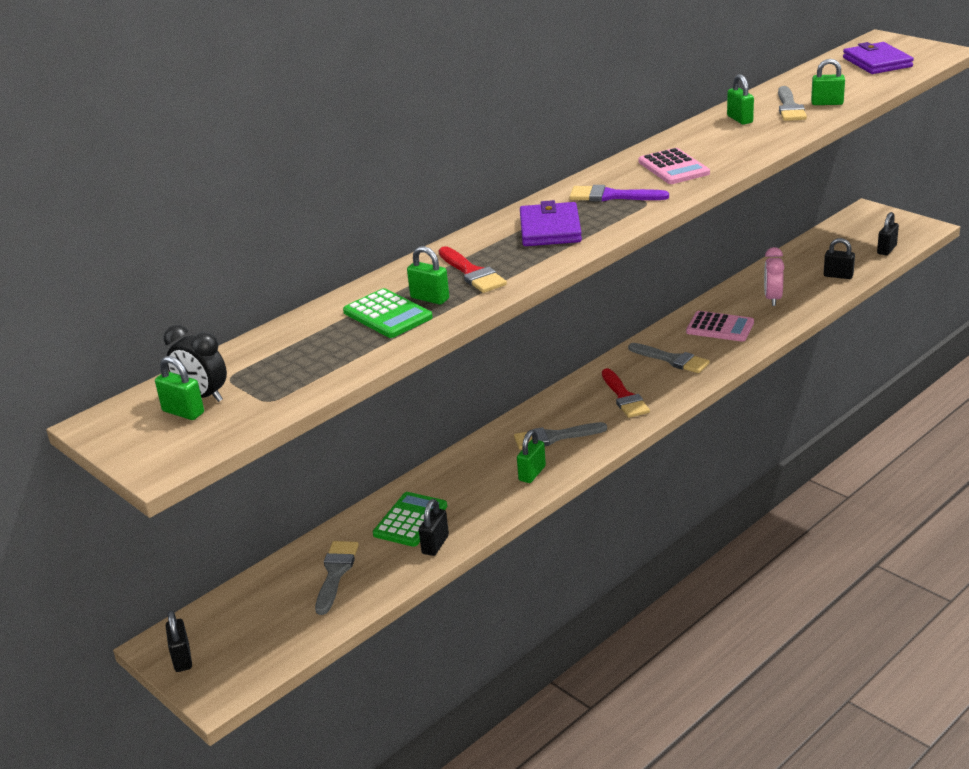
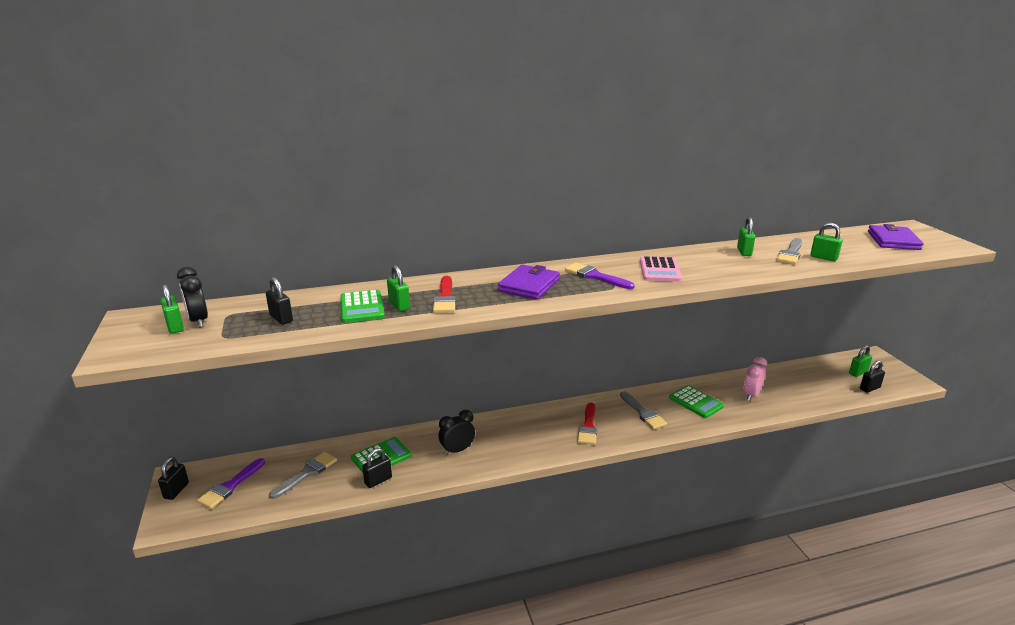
camera: 25 degrees right, 5 degrees down
(250, 625) = (230, 486): none -> purple brush
(496, 478) = (457, 450): none -> black clock
(532, 473) = (481, 456): green padlock -> green padlock (858, 372)
(554, 437) = (518, 437): grey brush -> none
(720, 327) = (696, 402): pink calculator -> green calculator
(838, 276) = (815, 395): black padlock -> black padlock (281, 318)

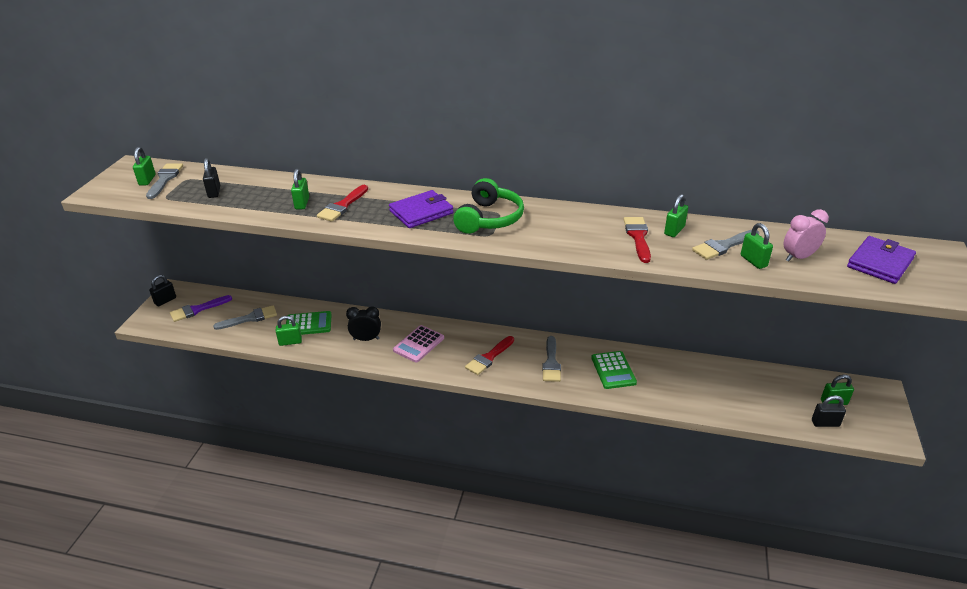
camera: 30 degrees right, 10 degrees up
(198, 321) = (165, 179): black clock -> grey brush
(362, 307) = (275, 197): green calculator -> none
(378, 480) = (290, 342): black padlock -> green padlock
(595, 276) = (489, 219): purple brush -> green headphones
(660, 270) = (557, 228): pink calculator -> pink calculator (419, 344)
(726, 262) = (638, 237): none -> red brush
(751, 395) = (679, 383): pink clock -> pink clock (798, 257)

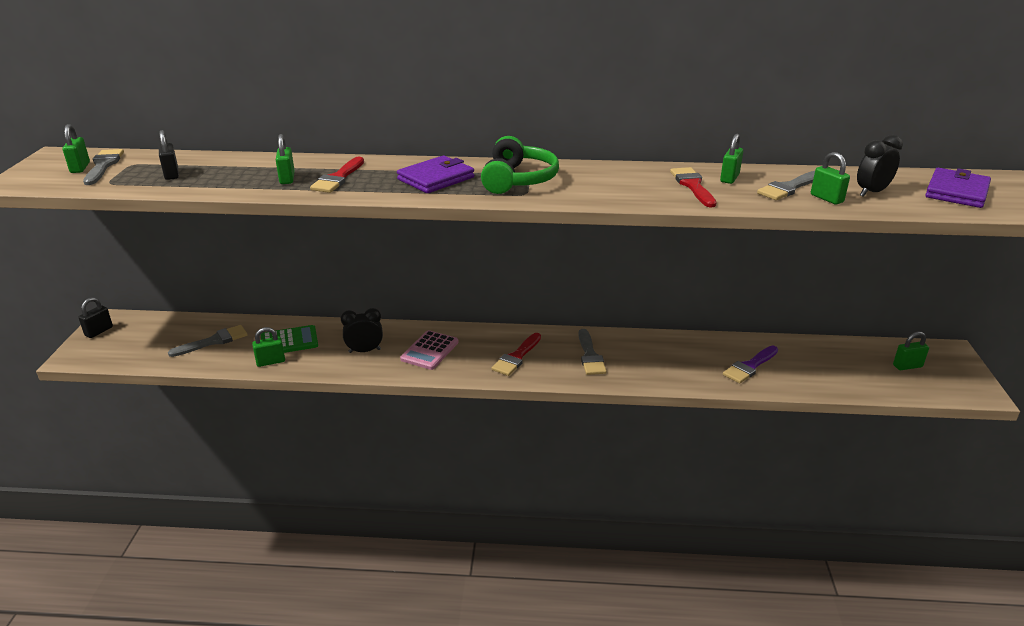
camera: 10 degrees left, 5 degrees down
(197, 310) = (143, 337): purple brush -> purple brush (750, 366)
(613, 370) = (662, 357): green calculator -> none
(798, 257) = (871, 192): pink clock -> black clock
(825, 423) = (906, 387): black padlock -> none

